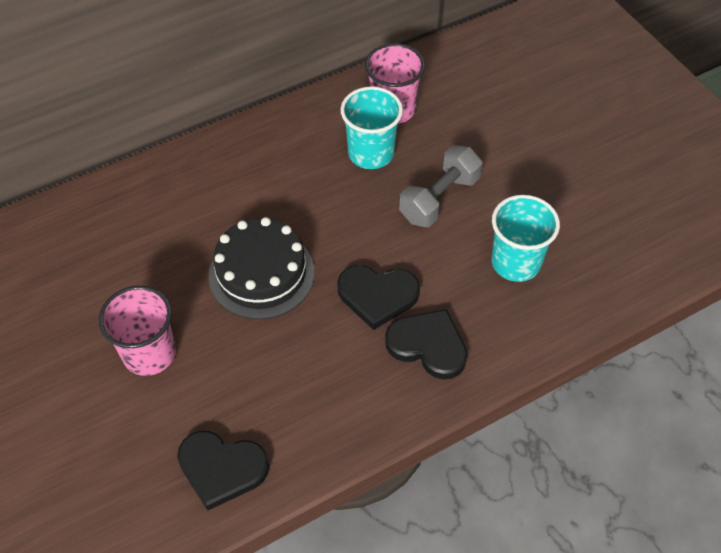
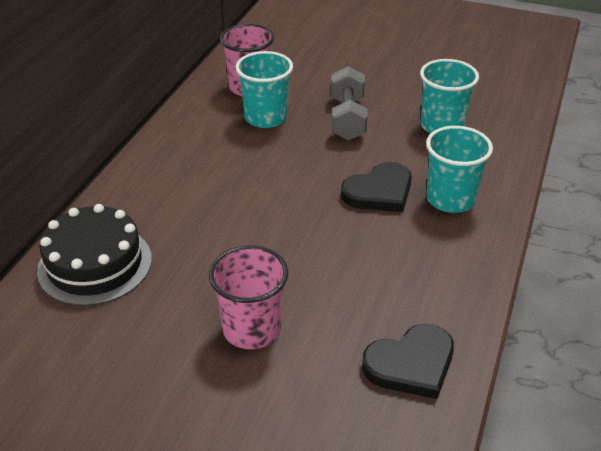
camera: 40 degrees left, 15 degrees down
(261, 274) = (277, 226): black cake -> black cake (95, 264)
(428, 345) = (450, 199): black heart -> turquoise cup

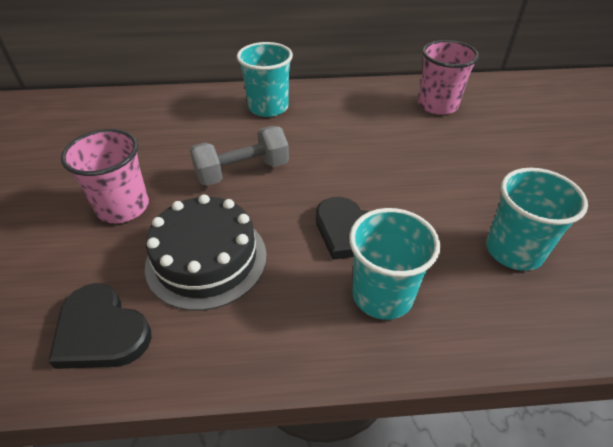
camera: 65 degrees right, 5 degrees up
(95, 264) = (169, 111): black cake -> black cake (206, 259)
(266, 118) = (403, 127): turquoise cup -> turquoise cup (268, 107)
(348, 119) = (452, 175): grey dumbbell -> grey dumbbell (242, 171)

